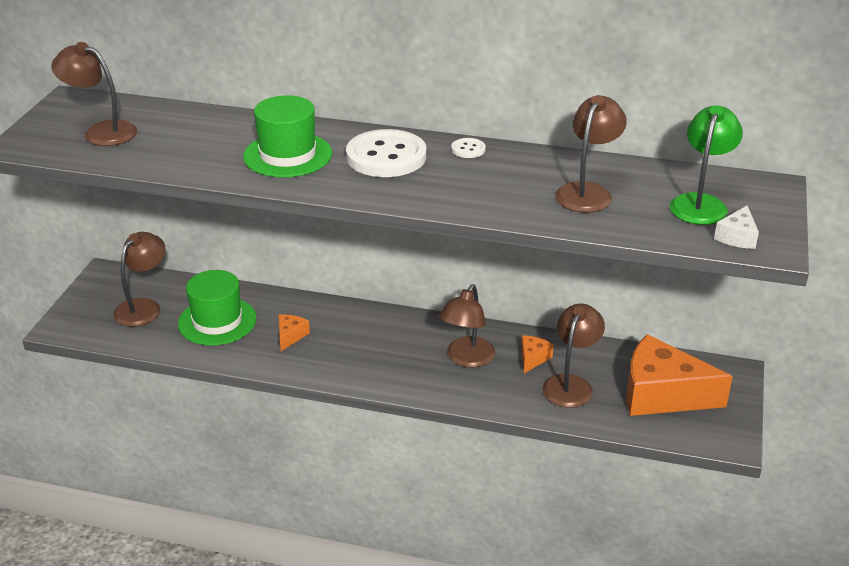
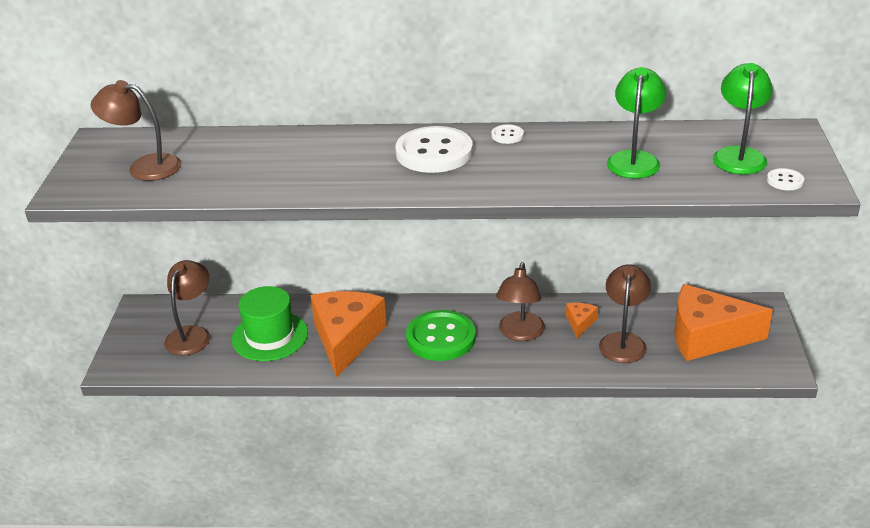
camera: 10 degrees left, 0 degrees up
(287, 155) = (339, 164): green hat -> none
(290, 336) = (346, 339): orange cheese -> orange cheese, size x2.35
(384, 350) = (441, 338): none -> green button
(587, 192) = (634, 159): brown lamp -> green lamp
(737, 237) = (785, 181): white cheese -> white button

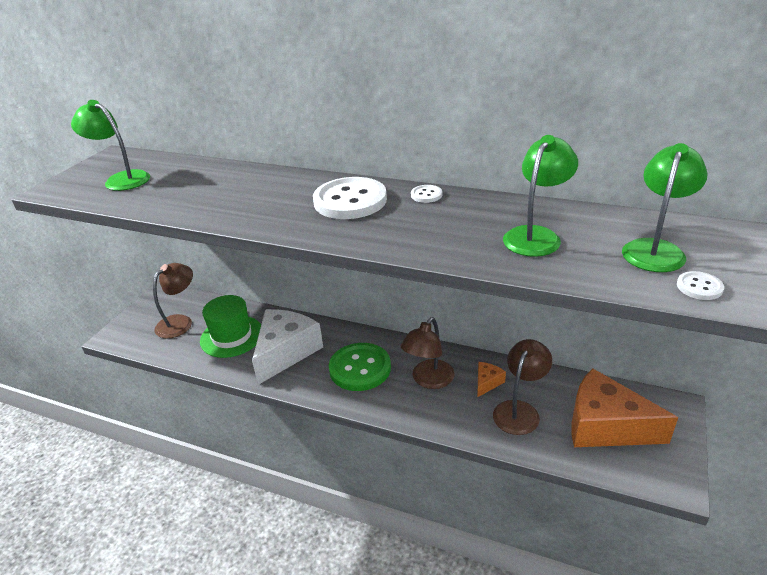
camera: 20 degrees right, 0 degrees up
(144, 167) = (121, 179): brown lamp -> green lamp
(346, 339) = (286, 352): orange cheese -> white cheese

